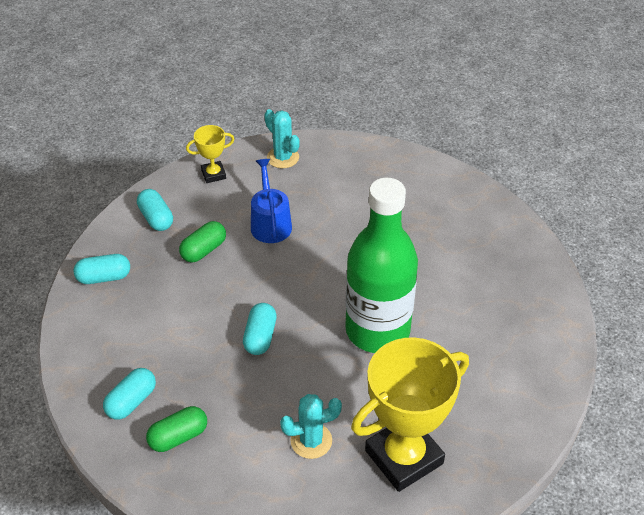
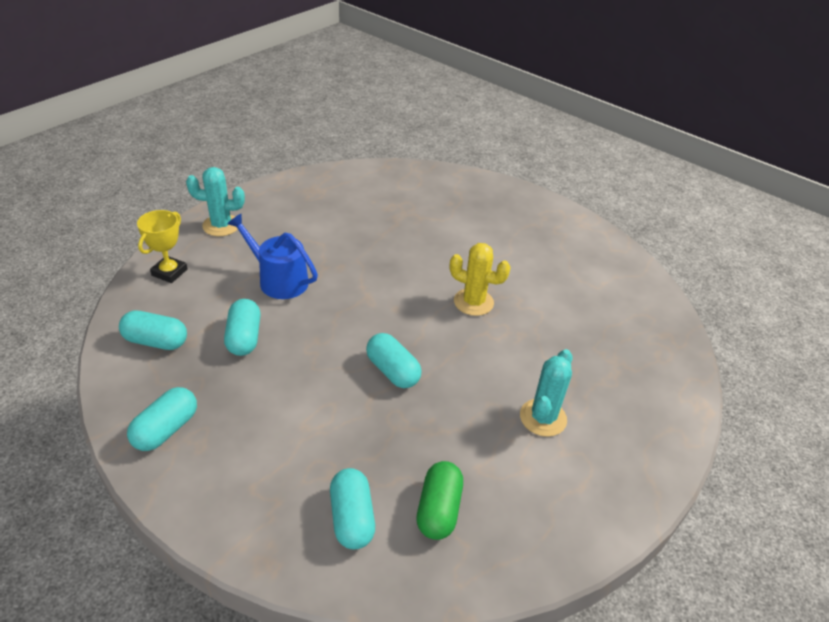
camera: 50 degrees left, 5 degrees down
(204, 250) = (244, 338): green capsule -> turquoise capsule
(377, 330) = (473, 302): green bottle -> yellow cactus
(404, 457) = (615, 375): yellow trophy -> none

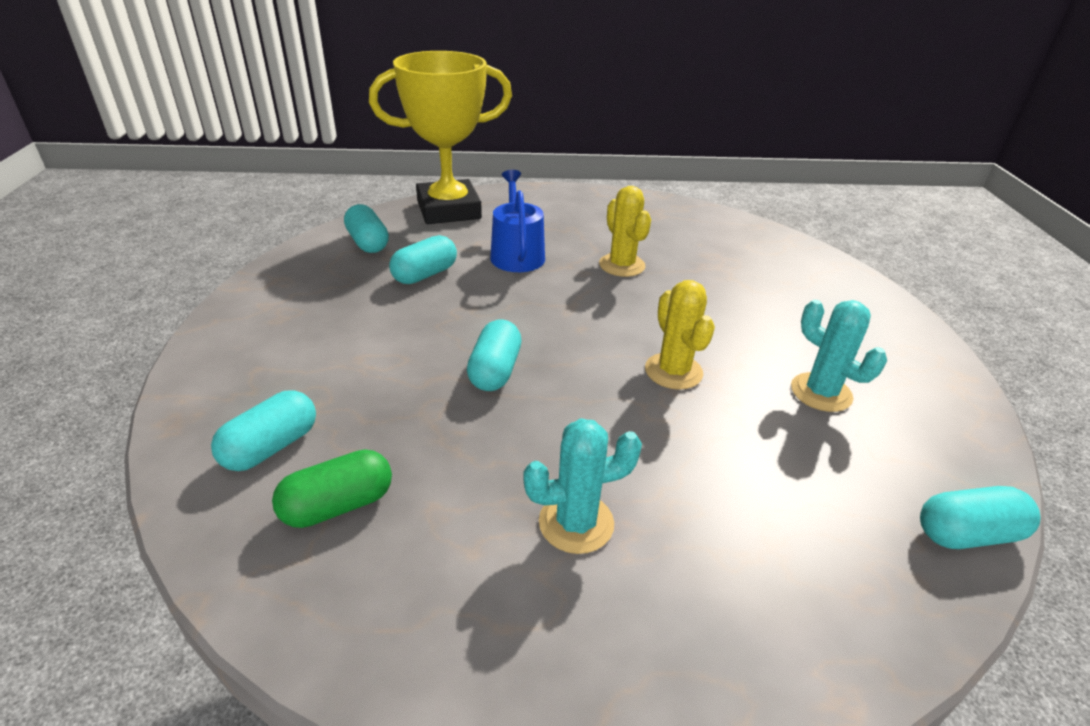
camera: 50 degrees right, 5 degrees down
(166, 429) = (279, 295): turquoise capsule -> turquoise capsule (967, 534)
(169, 272) = (448, 210): yellow trophy -> yellow trophy, size x2.15
(221, 225) = (535, 201): turquoise cactus -> turquoise cactus (821, 392)
(354, 247) = (622, 265): none -> yellow cactus

